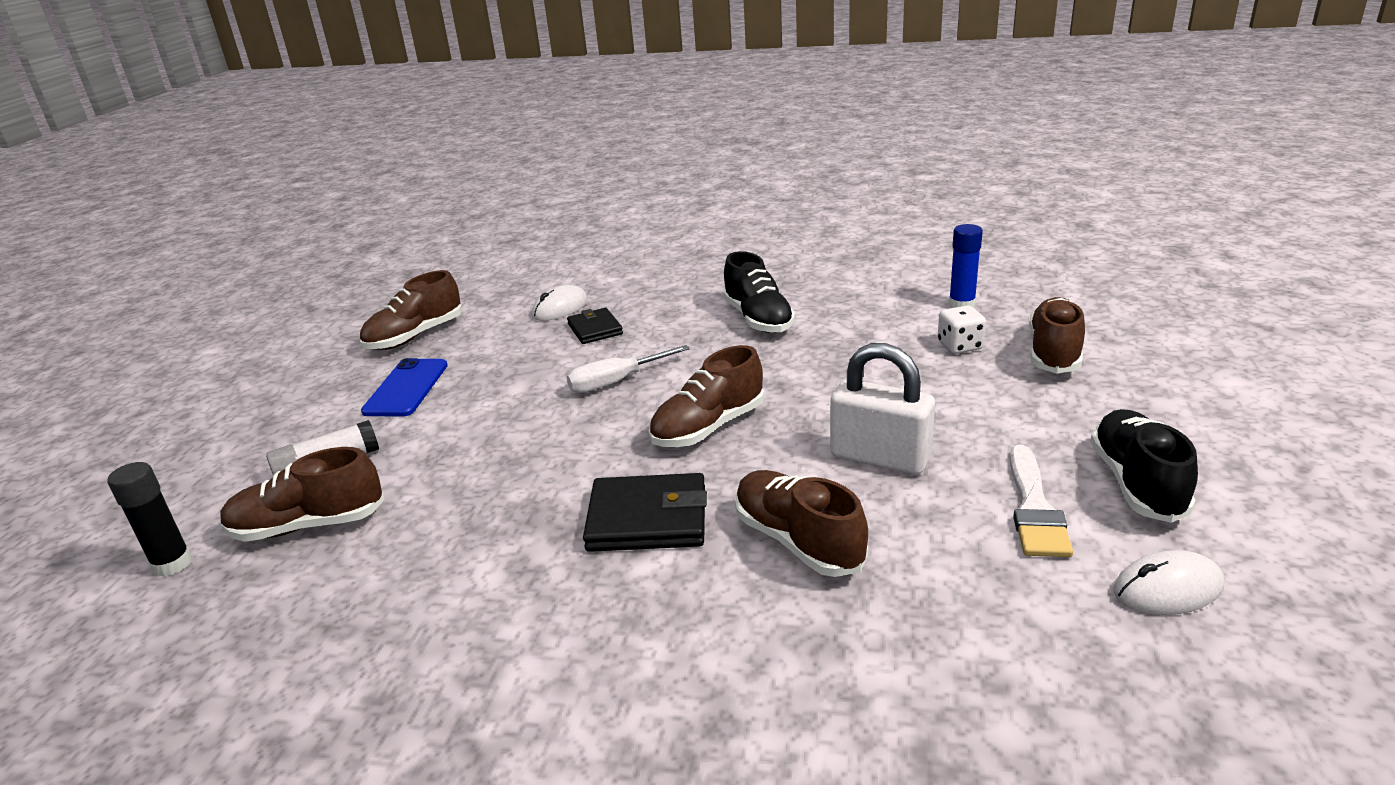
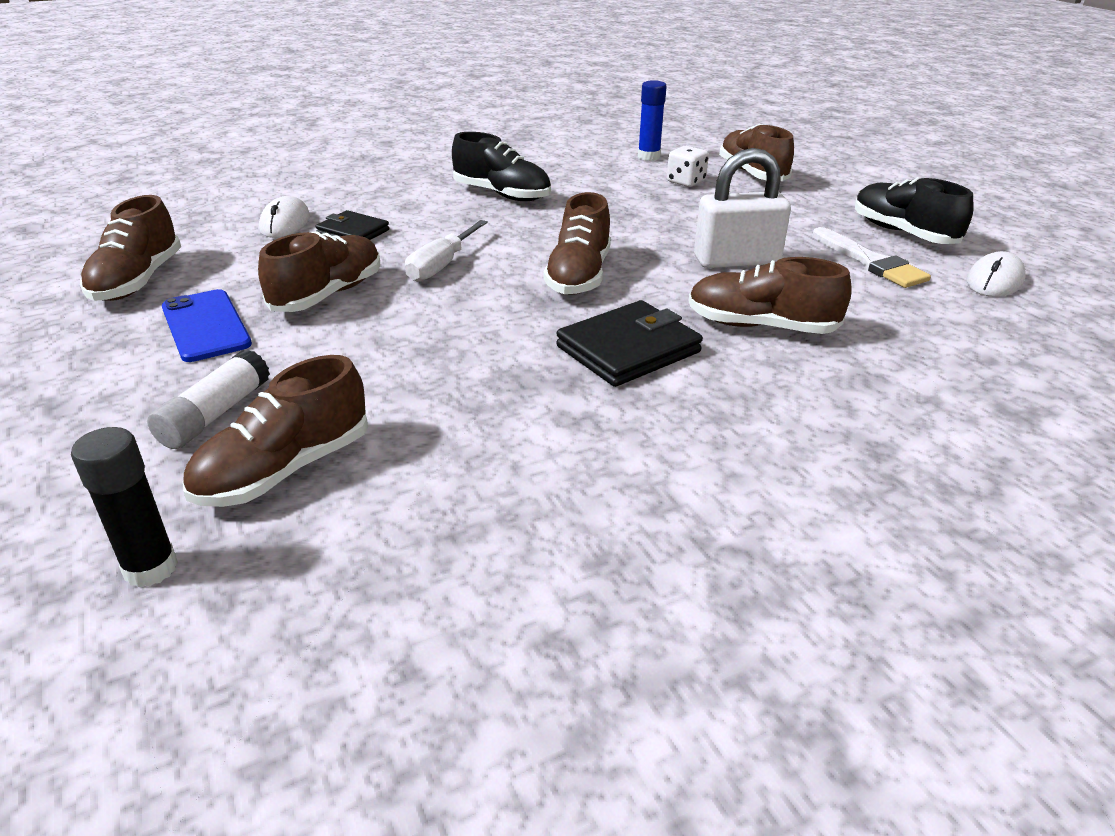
camera: 40 degrees left, 5 degrees up
(507, 385) = (328, 294): none -> brown shoe

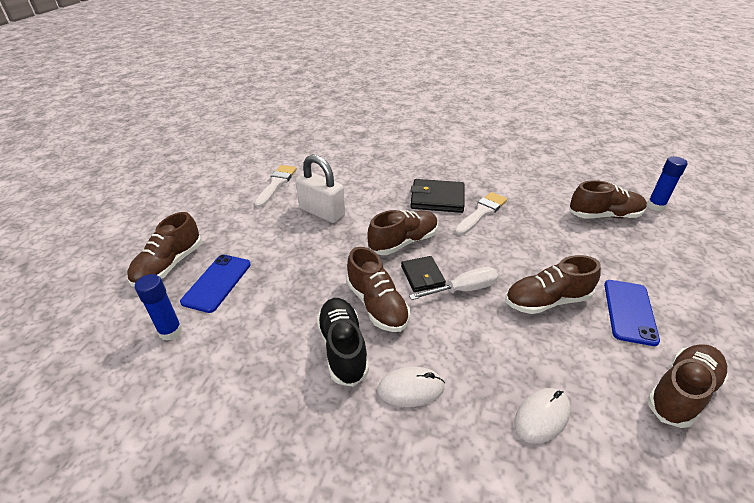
camera: 135 degrees left, 5 degrees up
(151, 568) = (655, 206): black glue stick -> blue glue stick
(215, 414) = (629, 250): white glue stick -> none
(353, 232) = (493, 364): black wallet -> black wallet (422, 276)
(527, 361) = (481, 212): none -> white brush
(686, 182) = (217, 283): white dice -> blue phone
(760, 326) = (375, 183): brown shoe -> brown shoe (377, 305)
(902, 233) = (227, 188): black shoe -> none
(994, 281) = (261, 157): white mouse -> white mouse (410, 389)

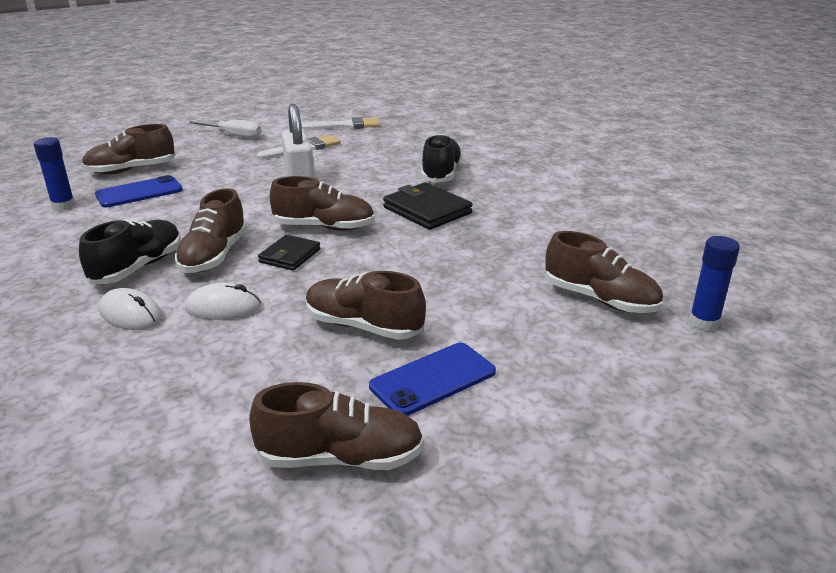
camera: 40 degrees right, 10 degrees down
(398, 167) = (441, 174): none -> black shoe
(463, 290) = (303, 281): white screwdriver -> white screwdriver (234, 136)
(481, 212) = (450, 238): white brush -> white brush (345, 126)
(542, 417) = (182, 388): white mouse -> white mouse (223, 307)

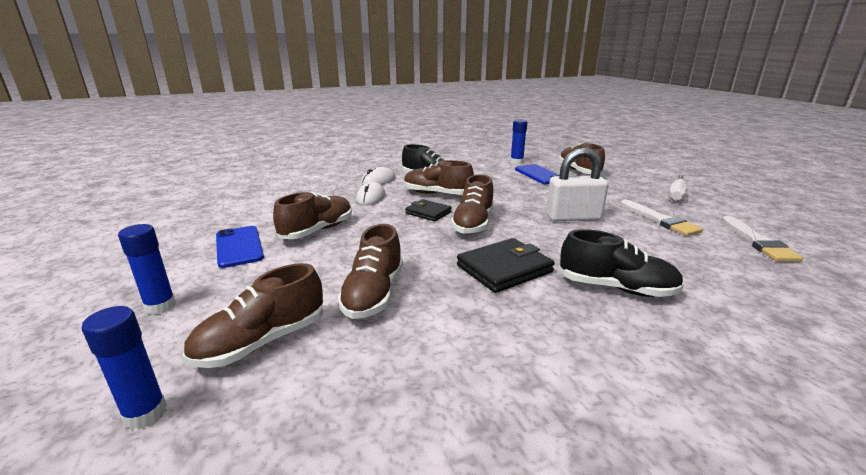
camera: 100 degrees right, 5 degrees down
(341, 458) = (208, 220): brown shoe -> brown shoe (374, 294)
(594, 381) = (160, 306): none -> blue glue stick

